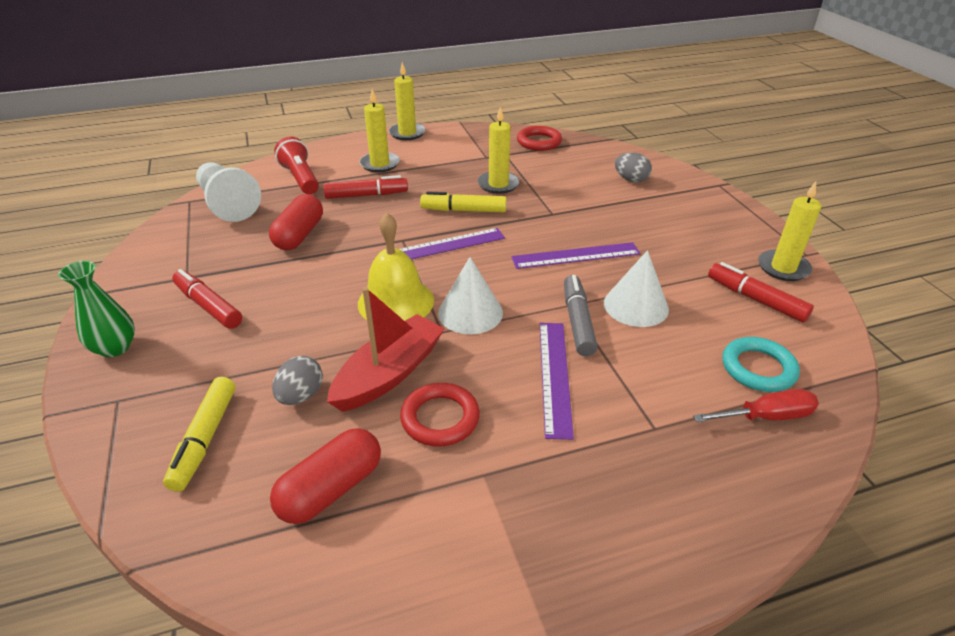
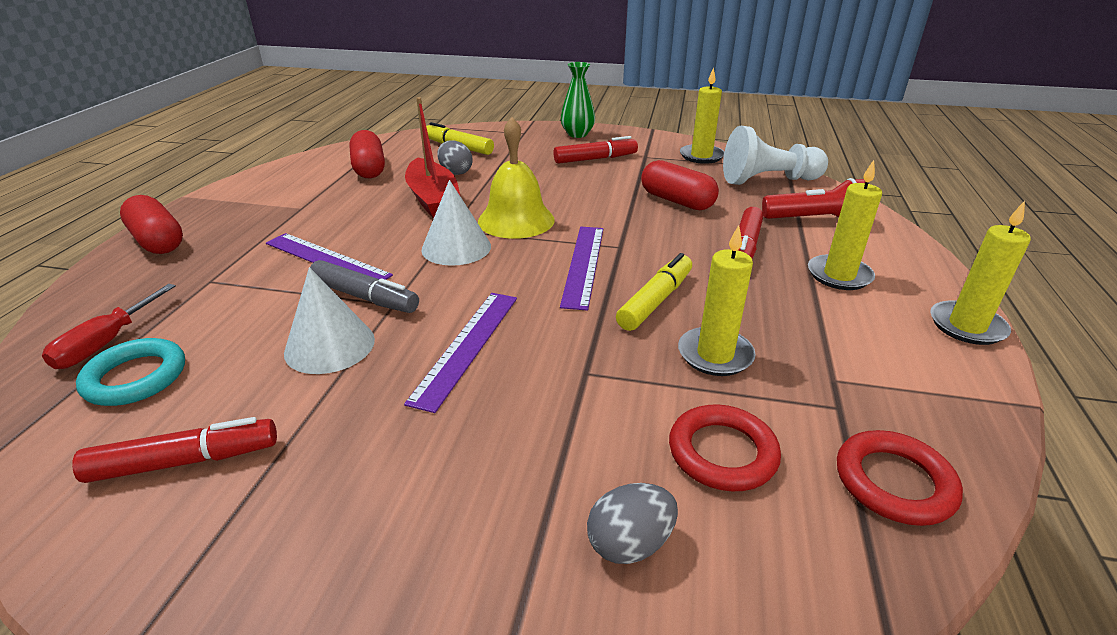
camera: 120 degrees right, 5 degrees down
(440, 418) = (365, 206): red ring -> red ring (722, 453)
(657, 545) = (158, 241): none -> red capsule
(783, 268) = (166, 564): yellow candle -> yellow candle (701, 156)

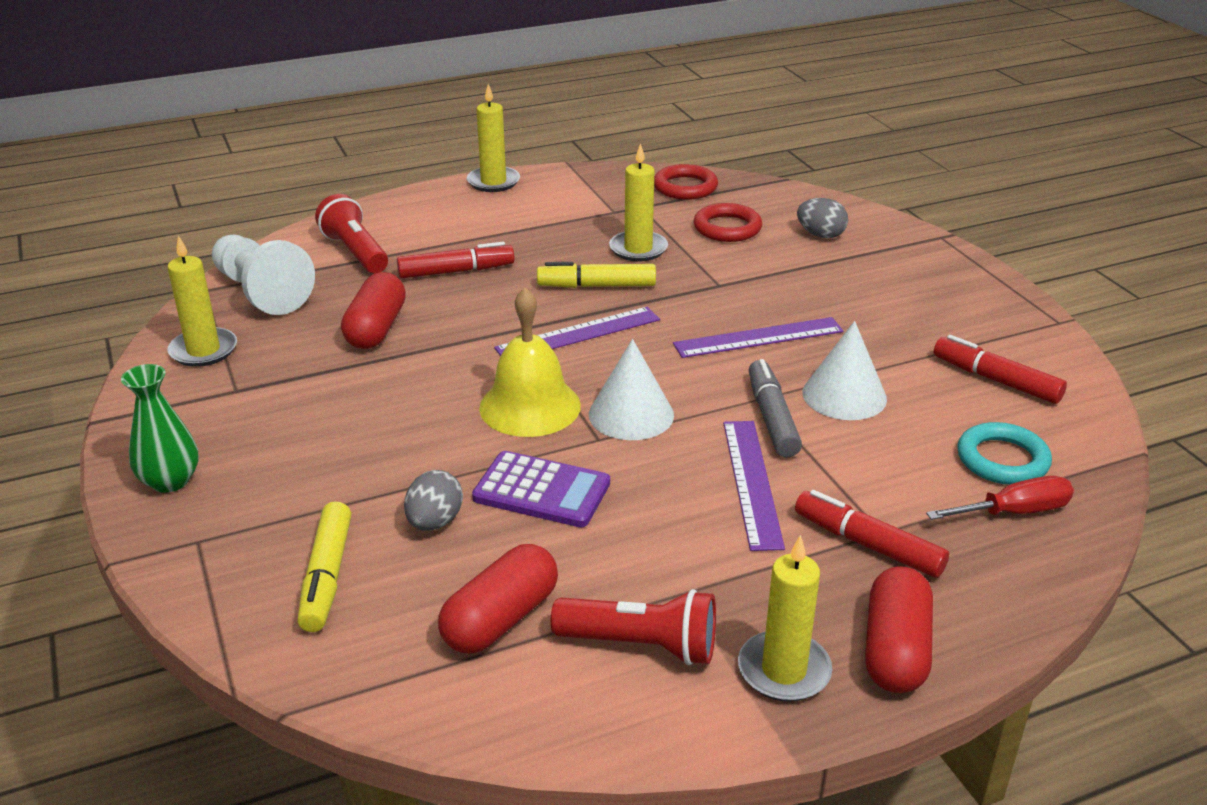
camera: 125 degrees left, 0 degrees up
(296, 188) = (641, 645): none -> red flashlight
(433, 200) = (542, 491): red boat -> purple calculator
(595, 159) = (278, 424): red marker -> red marker (867, 544)
(839, 275) = (464, 227): yellow candle -> yellow candle (784, 670)

